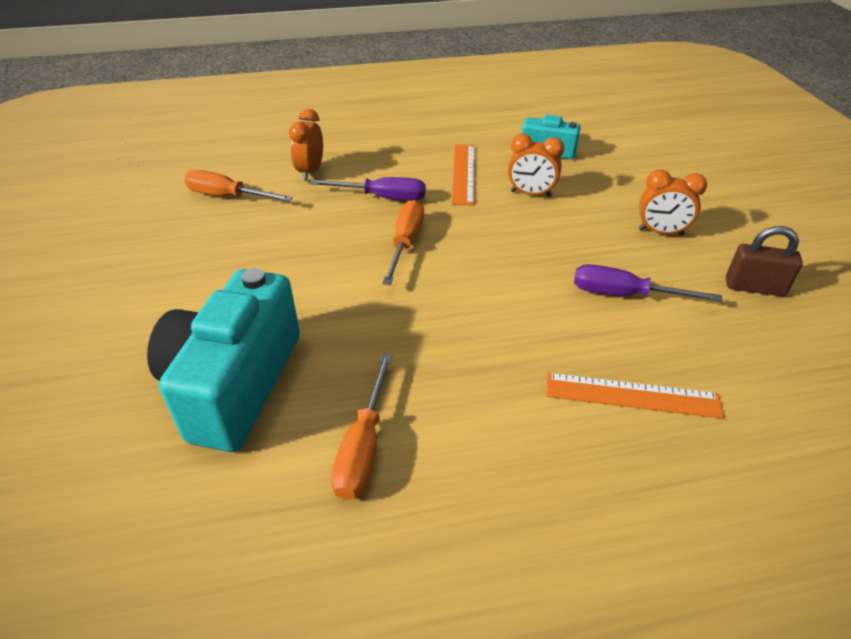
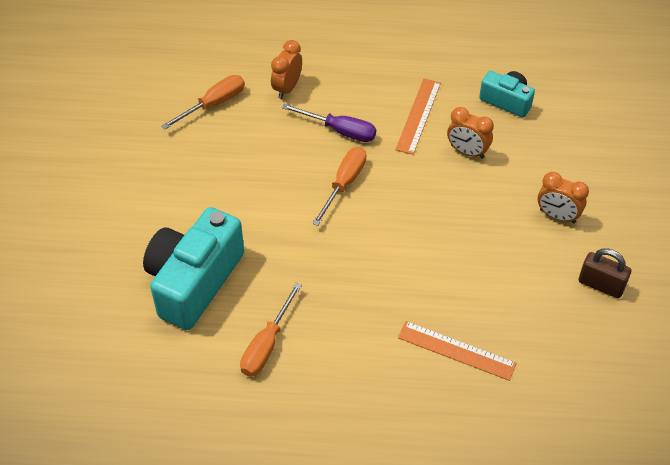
camera: 15 degrees right, 10 degrees up
(227, 196) = (213, 104): orange screwdriver -> orange screwdriver turned 105 degrees clockwise
(624, 294) = (494, 269): purple screwdriver -> none

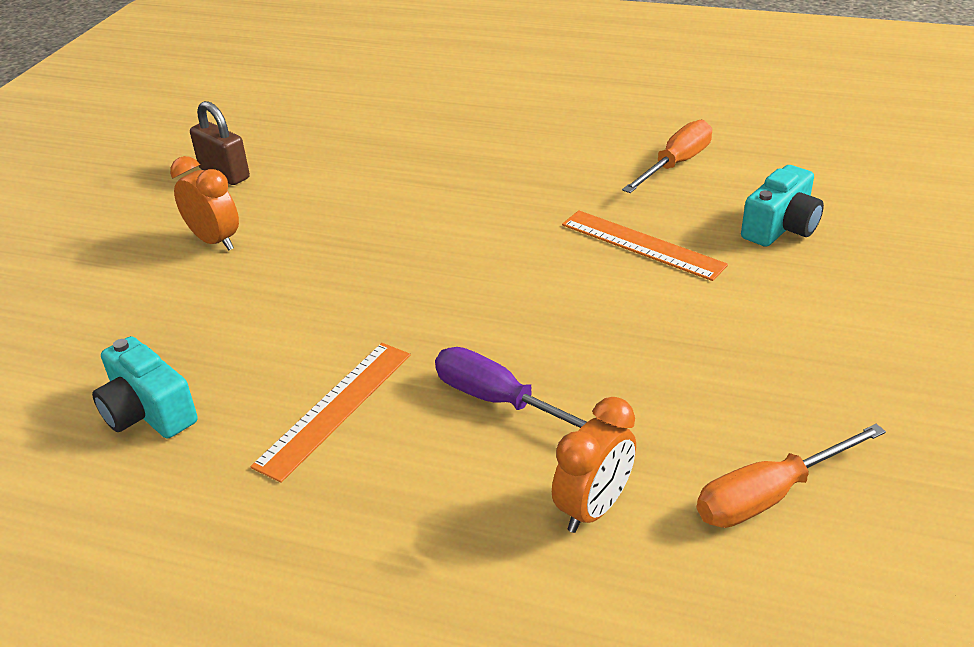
camera: 165 degrees left, 15 degrees down
(194, 281) = (780, 227): turquoise camera -> turquoise camera, size x0.53
(344, 184) = (521, 316): orange screwdriver -> none
(456, 351) = (441, 141): orange ruler -> orange ruler (642, 244)
(467, 152) = (285, 337): orange clock -> none

